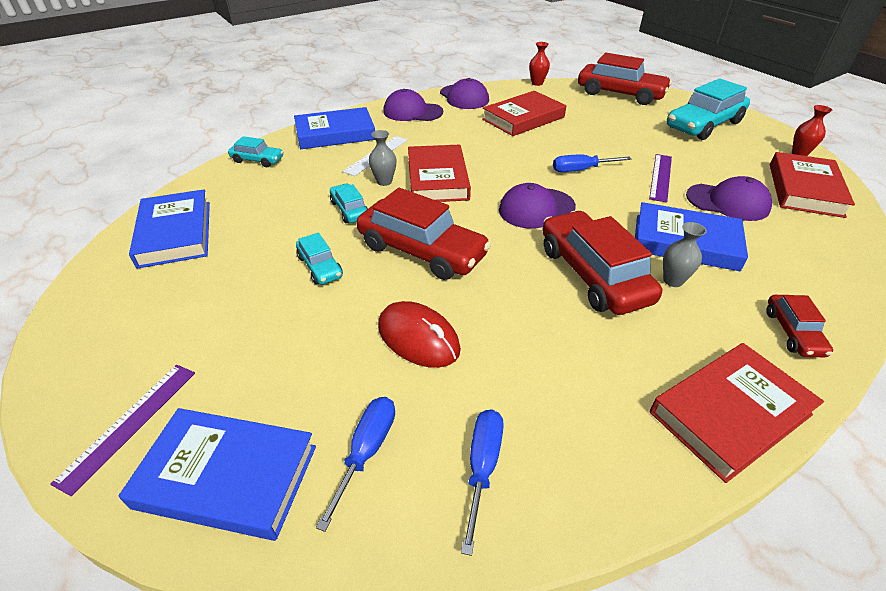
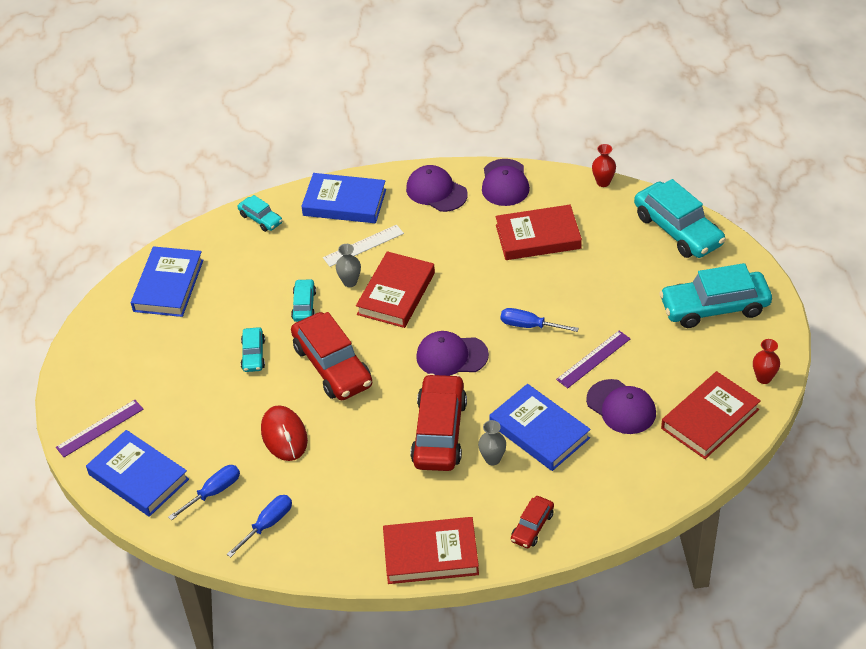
camera: 30 degrees right, 5 degrees up
(620, 94) = (678, 230): red car -> turquoise car

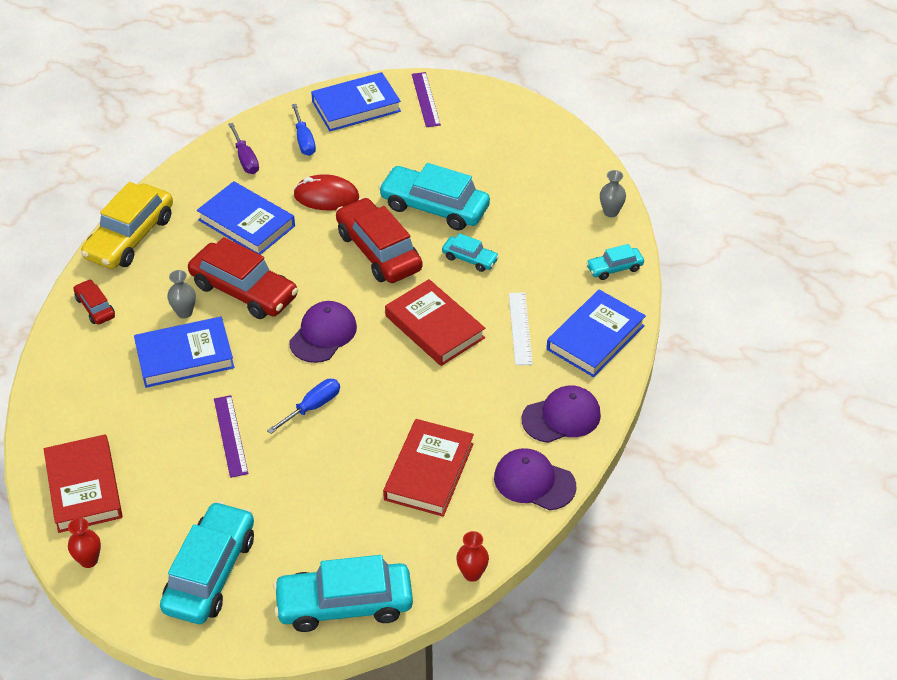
camera: 115 degrees right, 0 degrees up
(168, 285) = (565, 181): blue book -> blue book (246, 223)
(253, 354) = (434, 207): turquoise car -> turquoise car, size x1.99
(267, 524) = (245, 159): blue screwdriver -> purple screwdriver
(332, 366) = (379, 251): red car -> red car turned 60 degrees clockwise
(350, 282) = (476, 300): grey vase -> grey vase (611, 212)
(431, 554) = (130, 237): red book -> yellow car
(621, 407) = (157, 427): purple cap -> none

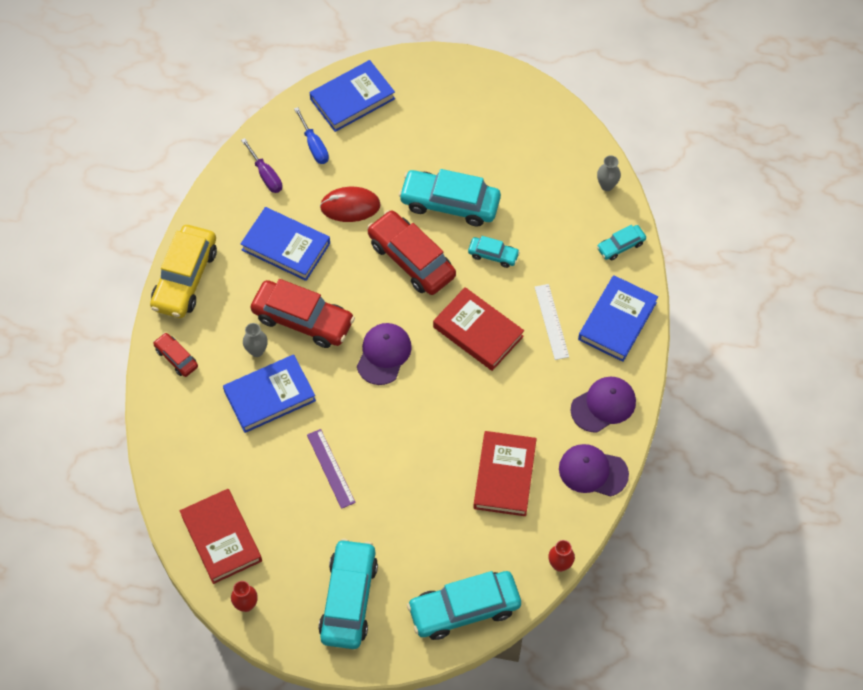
camera: 10 degrees left, 15 degrees up
(312, 407) = (393, 429): blue screwdriver -> none
(426, 99) = (415, 81): purple ruler -> none

